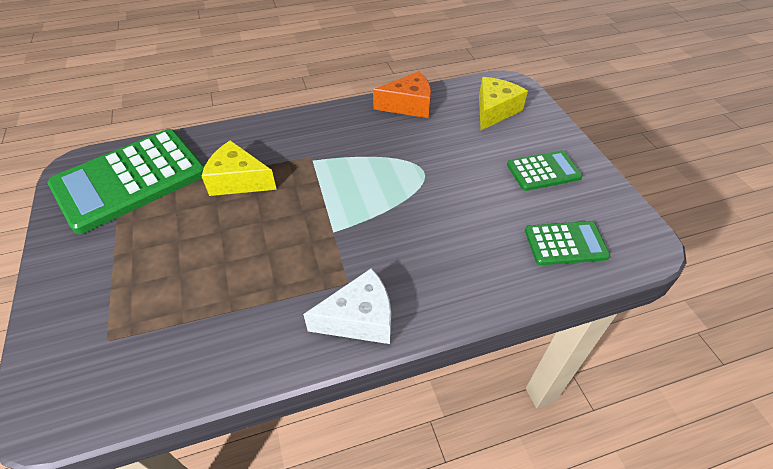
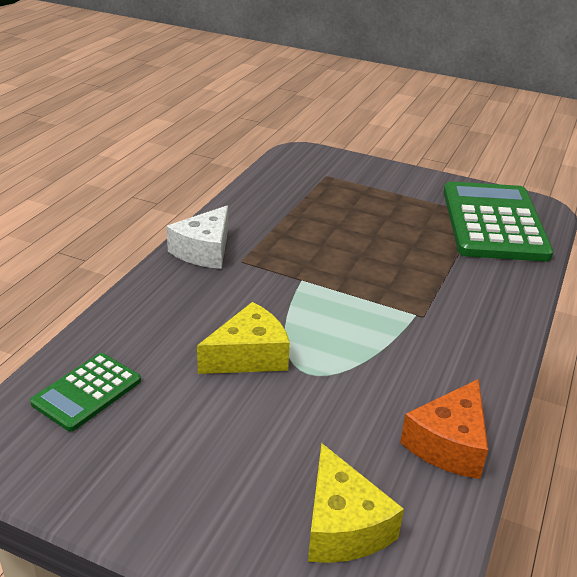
camera: 130 degrees right, 15 degrees down
(238, 180) = (432, 265): yellow cheese -> yellow cheese (249, 356)
(543, 171) = (179, 465): green calculator -> none

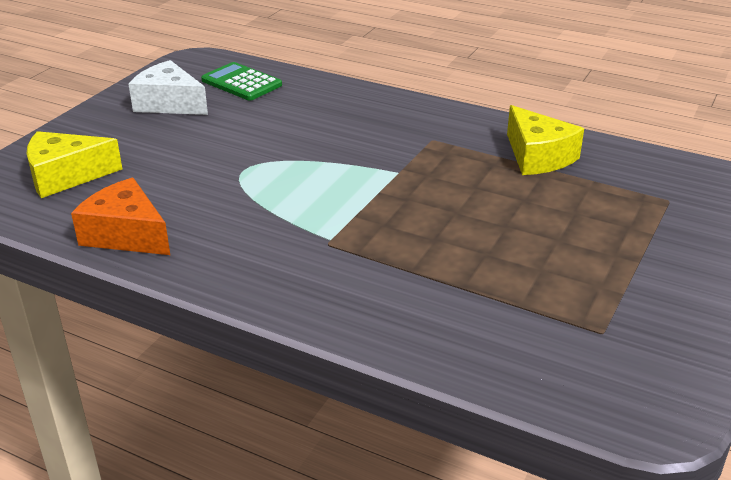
camera: 95 degrees right, 0 degrees up
(204, 250) = (449, 121): white cheese -> white cheese (169, 103)
(249, 356) = (273, 142): yellow cheese -> yellow cheese (537, 156)
(493, 222) = (579, 343): green calculator -> none

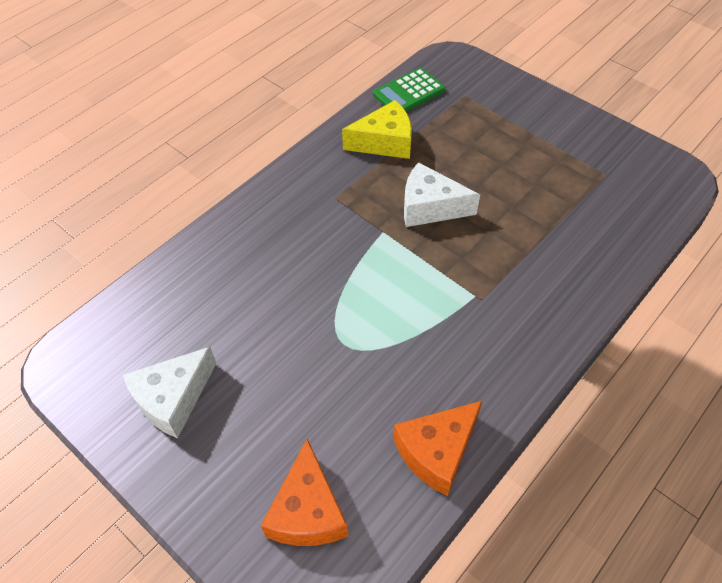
camera: 75 degrees left, 20 degrees up
(66, 176) = (307, 511): yellow cheese -> orange cheese
(241, 83) = (152, 324): green calculator -> green calculator (409, 92)
(451, 196) = (430, 207): none -> white cheese

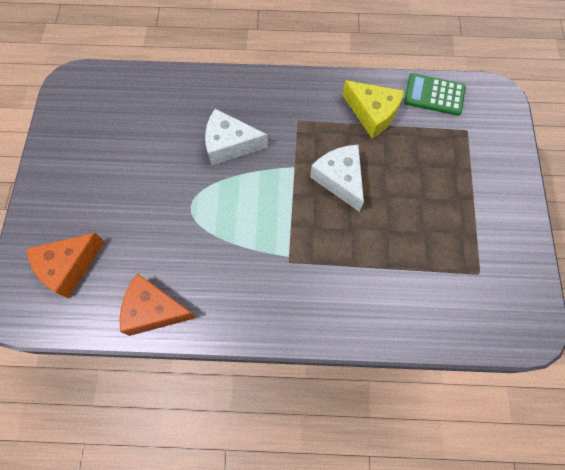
camera: 50 degrees right, 15 degrees up
(173, 399) = (88, 148): white cheese -> white cheese (230, 144)

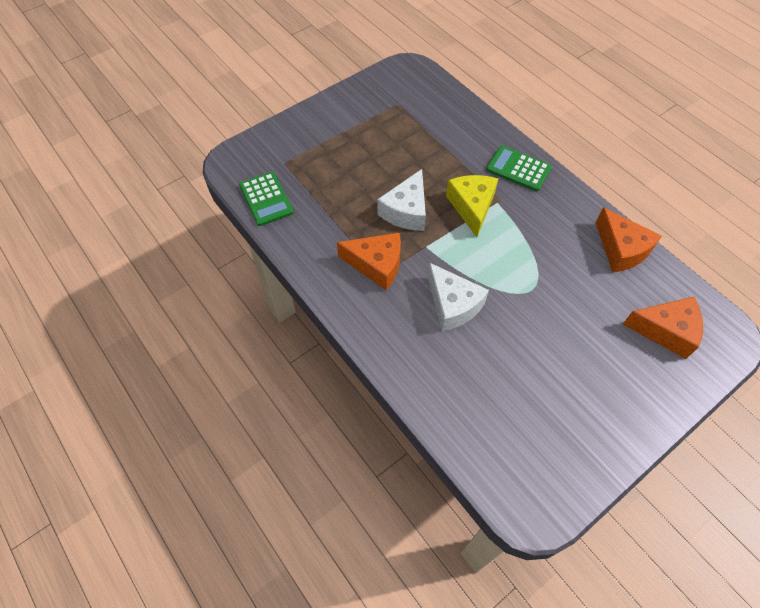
camera: 130 degrees left, 10 degrees down
(307, 123) = (376, 265): none -> orange cheese
(308, 309) = (518, 169): none -> green calculator
(372, 113) = (324, 227): yellow cheese -> yellow cheese (472, 207)

